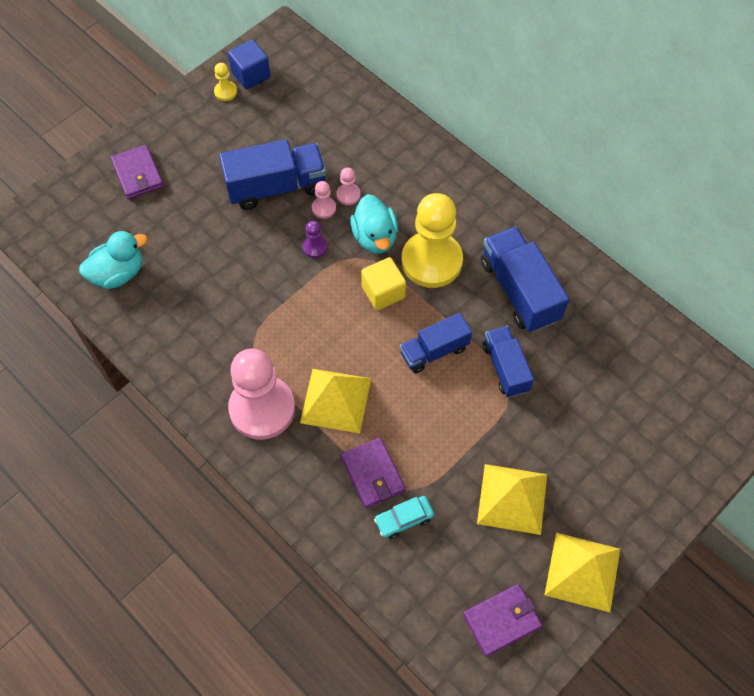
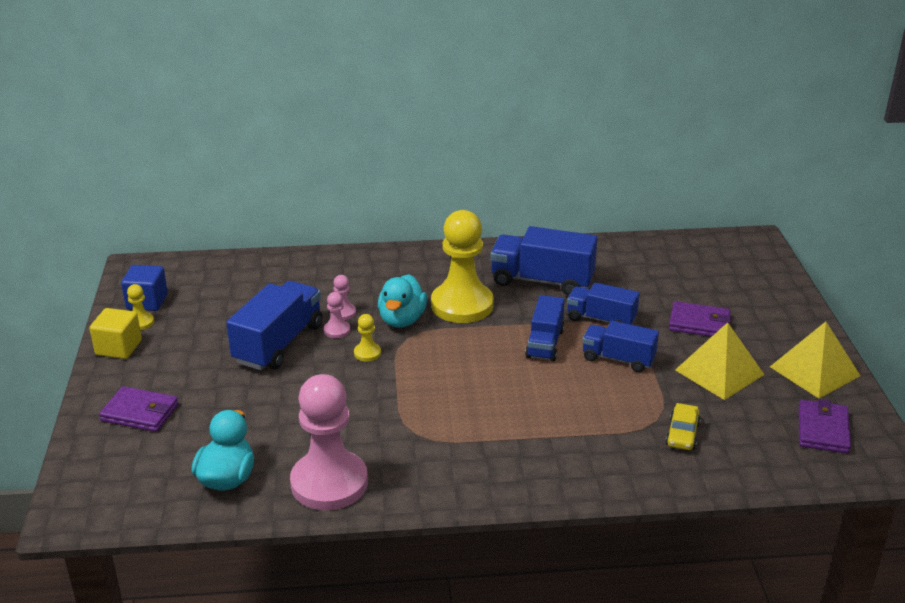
camera: 50 degrees left, 30 degrees down
(262, 408) = (487, 460): pink pawn -> pink pawn (329, 483)
(315, 247) = (367, 353): purple pawn -> yellow pawn
(336, 400) = (529, 415): yellow pyramid -> none
(373, 474) = (622, 430): purple wallet -> purple wallet (699, 323)
(375, 237) = (402, 320): turquoise duck -> turquoise duck turned 75 degrees clockwise
(383, 292) = (458, 341): yellow cube -> yellow cube (119, 348)
(404, 519) = (682, 434): turquoise car -> yellow car
(461, 414) = (618, 359): none -> blue truck

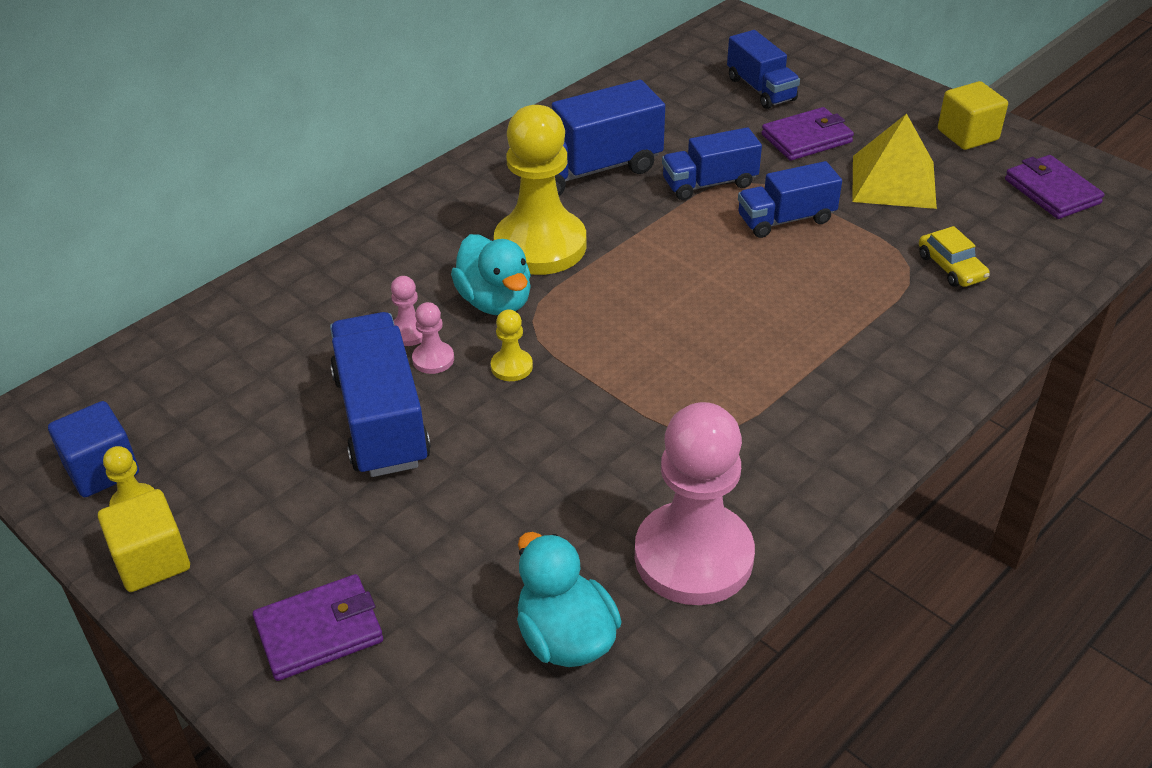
camera: 40 degrees left, 10 degrees up
(545, 343) = (691, 243): blue truck -> blue truck (761, 89)
(814, 371) = (967, 135): yellow pyramid -> yellow cube

